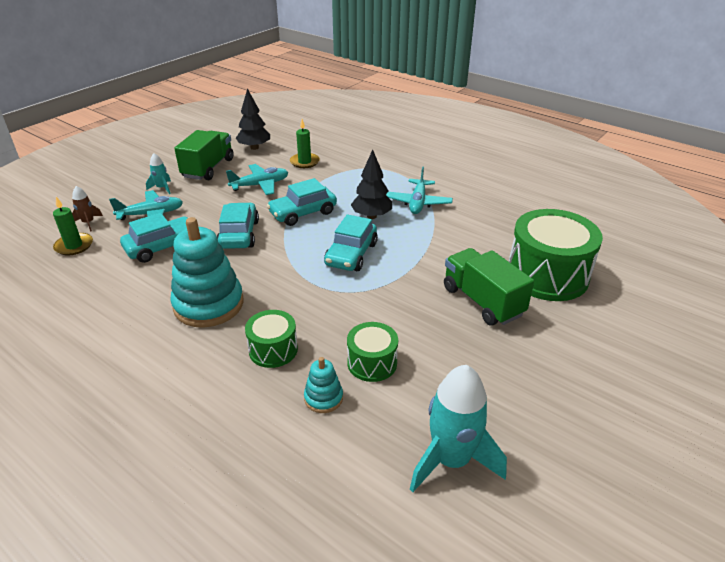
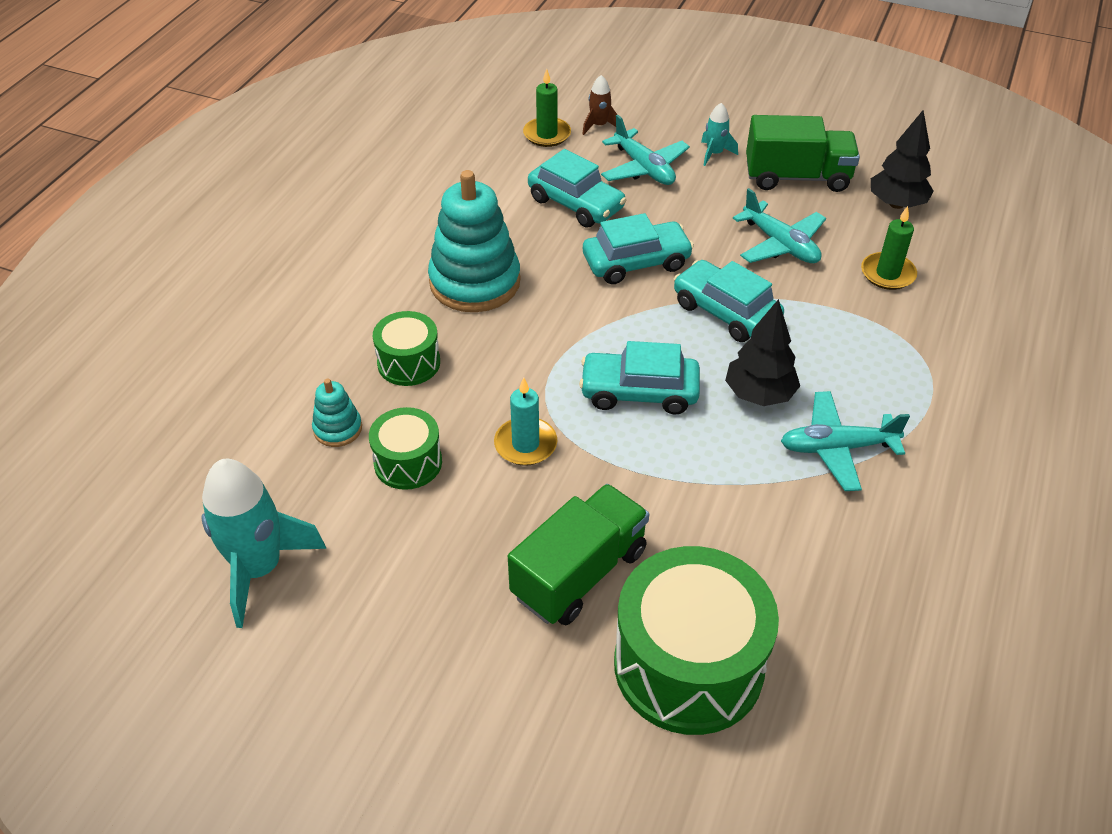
camera: 75 degrees right, 10 degrees up
(375, 306) = (525, 444): none -> turquoise candle

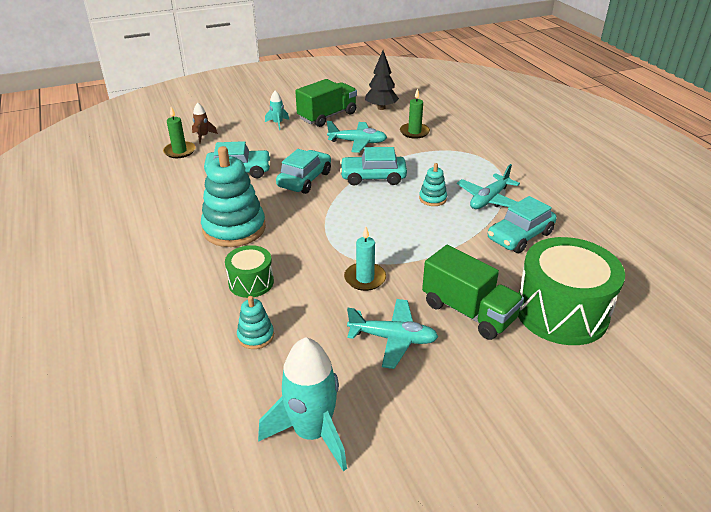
camera: 45 degrees left, 10 degrees down
(408, 462) = (319, 325): green drum -> none
(579, 573) = (468, 311): green truck -> green truck turned 135 degrees clockwise
(639, 392) = (383, 227): turquoise car -> turquoise car (520, 236)
(644, 168) = (252, 143): turquoise plane -> turquoise plane (393, 338)
(759, 394) = (432, 199): black tree -> turquoise stacking toy

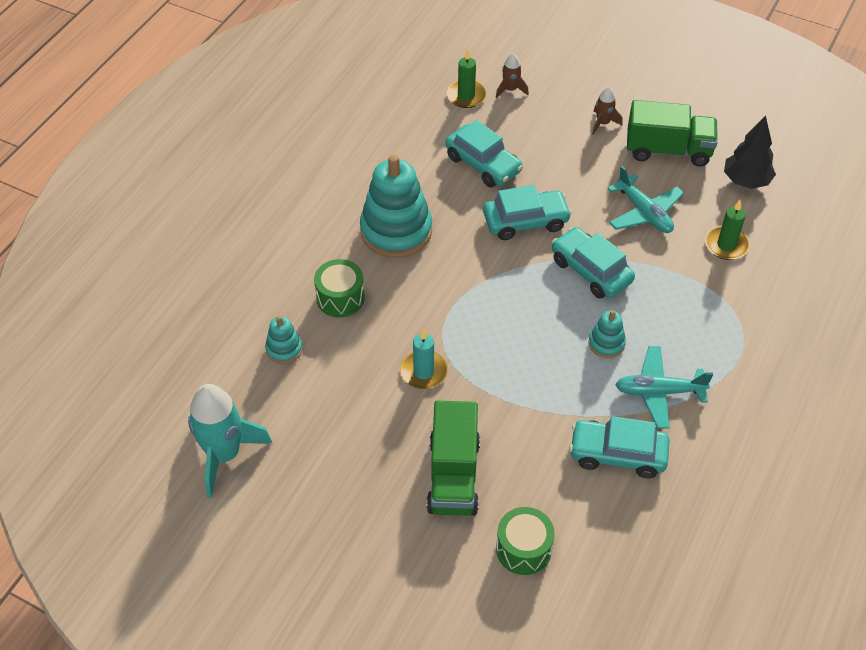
camera: 50 degrees right, 15 degrees up
(277, 123) = (603, 123): turquoise rocket -> brown rocket
(393, 338) = (366, 441): turquoise plane -> none
(561, 312) = (523, 549): green drum -> green drum, size x0.52

